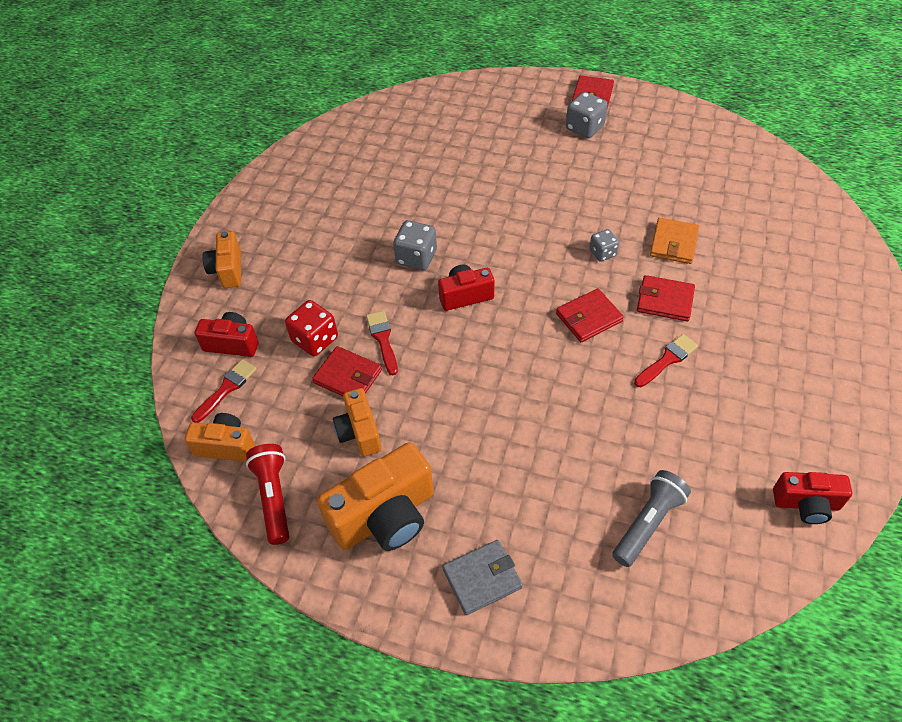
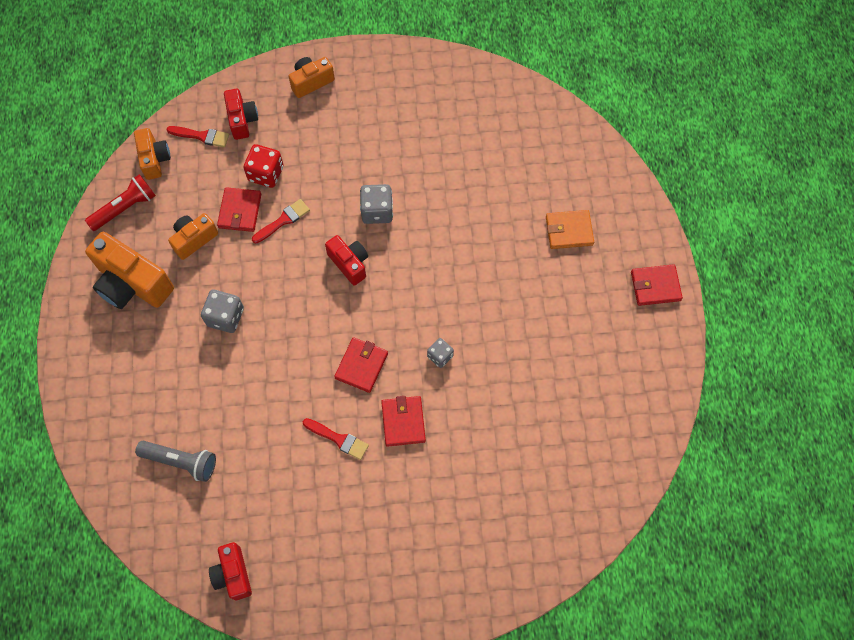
camera: 65 degrees right, 15 degrees up
(482, 578) = (105, 363): grey wallet -> none
(584, 128) = (602, 293): grey dice -> grey dice (225, 317)
(589, 317) = (361, 366): red wallet -> red wallet turned 75 degrees clockwise
(673, 243) = (476, 413): orange wallet -> orange wallet (569, 231)

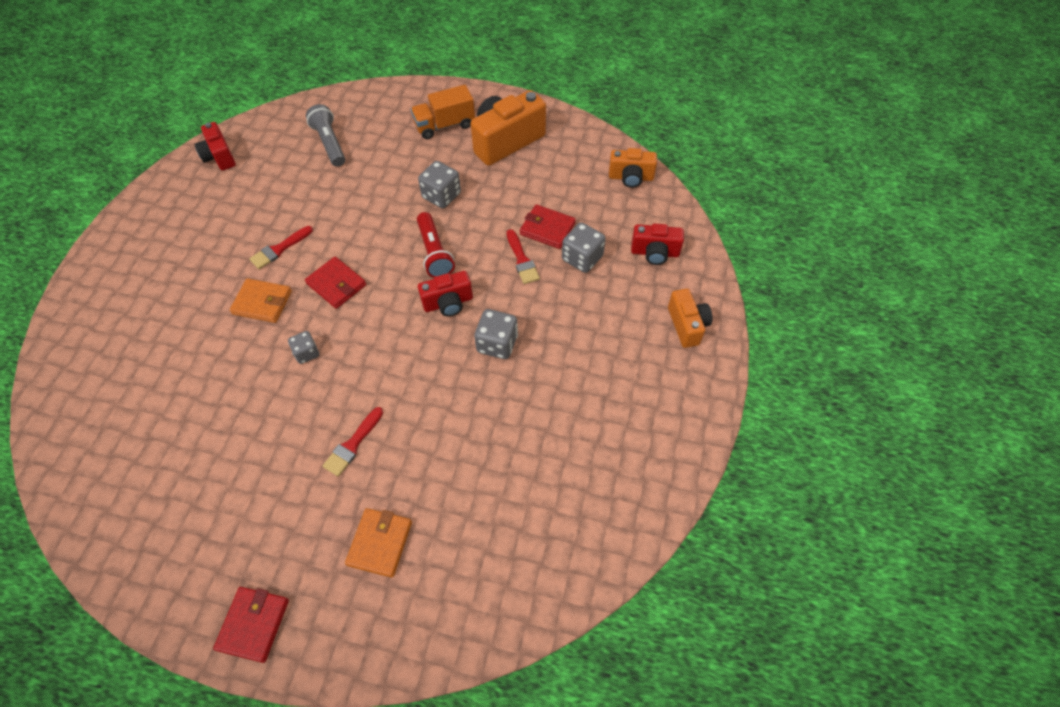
camera: 110 degrees right, 10 degrees down
(123, 353) = (444, 125): none -> orange truck
(125, 208) = (585, 149): red flashlight -> red flashlight (434, 253)
(181, 461) = (330, 143): grey flashlight -> grey flashlight turned 120 degrees clockwise
(194, 239) = (531, 189): orange camera -> none
(201, 136) = (646, 216): red brush -> red brush (353, 444)
(233, 574) = (219, 157): red camera -> red camera turned 120 degrees counterclockwise
(266, 174) = (582, 258): red dice -> grey dice
(403, 422) = (262, 302): red wallet -> orange wallet

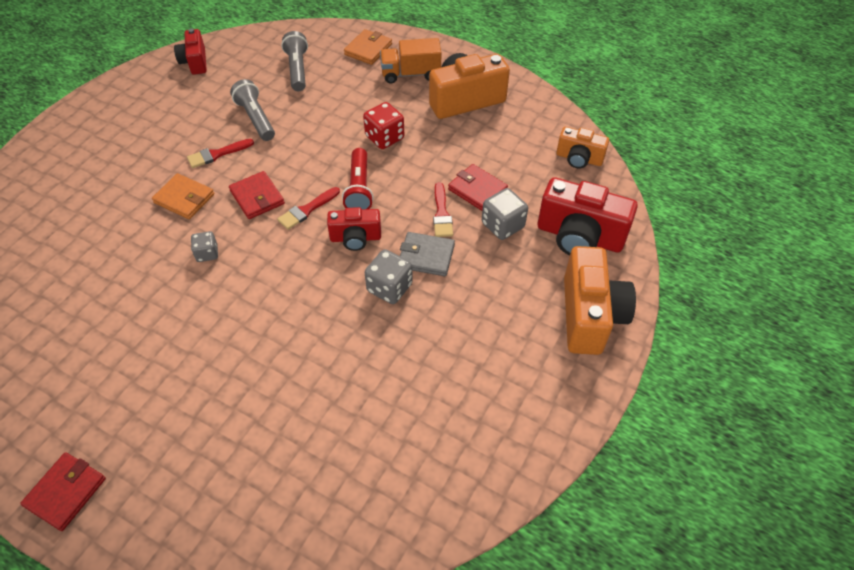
camera: 15 degrees right, 5 degrees down
(305, 203) = (256, 118): none -> grey flashlight
(353, 444) = (218, 348): red brush -> red brush (307, 210)
(380, 543) = (209, 449): orange wallet -> orange wallet (368, 49)
(441, 196) = (384, 137): grey dice -> red dice
(521, 305) = (426, 256): none -> grey wallet
(655, 253) = (579, 236): red camera -> red camera, size x1.71
(687, 325) = (589, 315): orange camera -> orange camera, size x1.71

